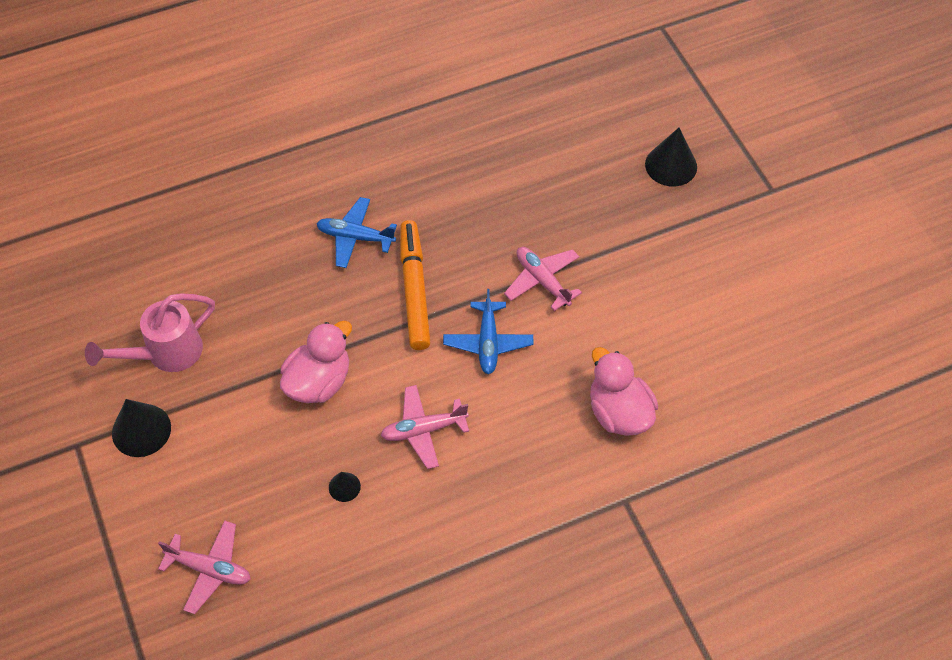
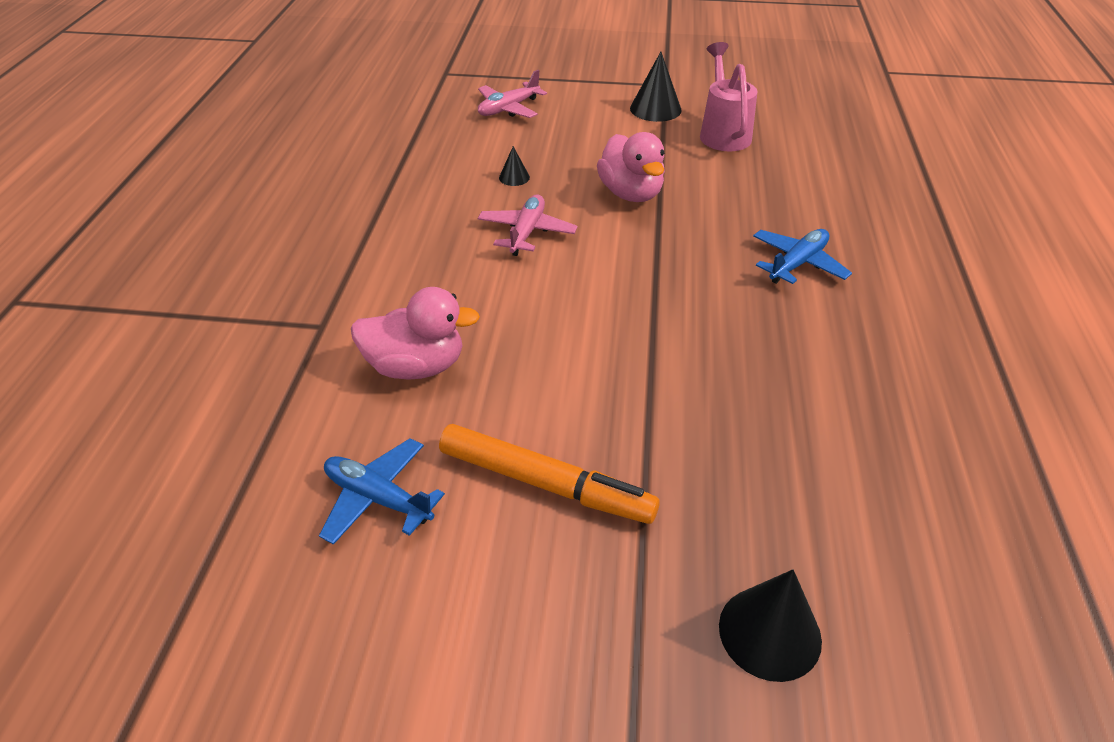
camera: 120 degrees right, 15 degrees down
(414, 290) = (697, 280): orange marker -> orange marker (545, 484)
(488, 342) = (589, 306): blue plane -> blue plane (378, 498)
(542, 281) = (641, 381): pink plane -> none

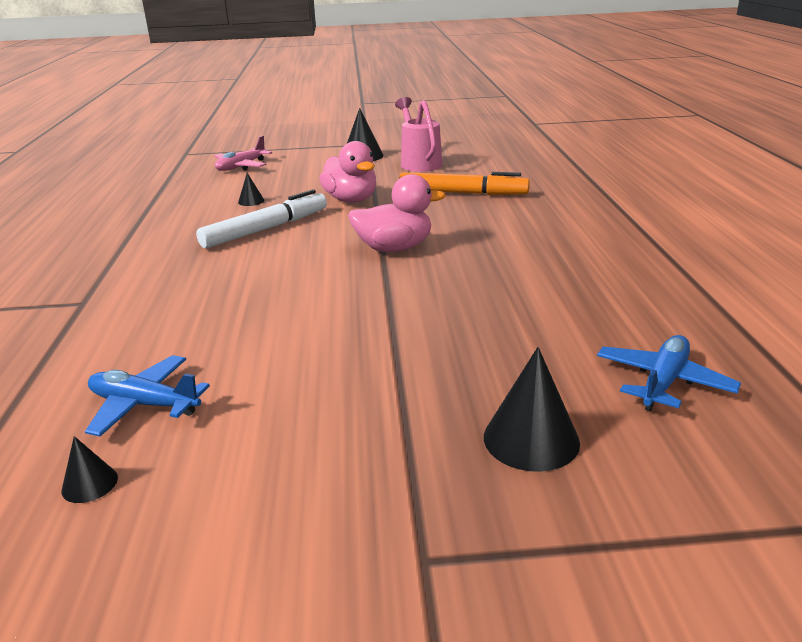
camera: 10 degrees left, 15 degrees down
(321, 600) = (90, 484): none -> black cone
(416, 366) = (175, 316): pink duck -> pink duck (394, 248)
(527, 232) = (266, 229): pink plane -> white marker
(545, 484) = (305, 373): orange marker -> orange marker (462, 193)
(797, 264) = (495, 222): blue plane -> blue plane (663, 382)

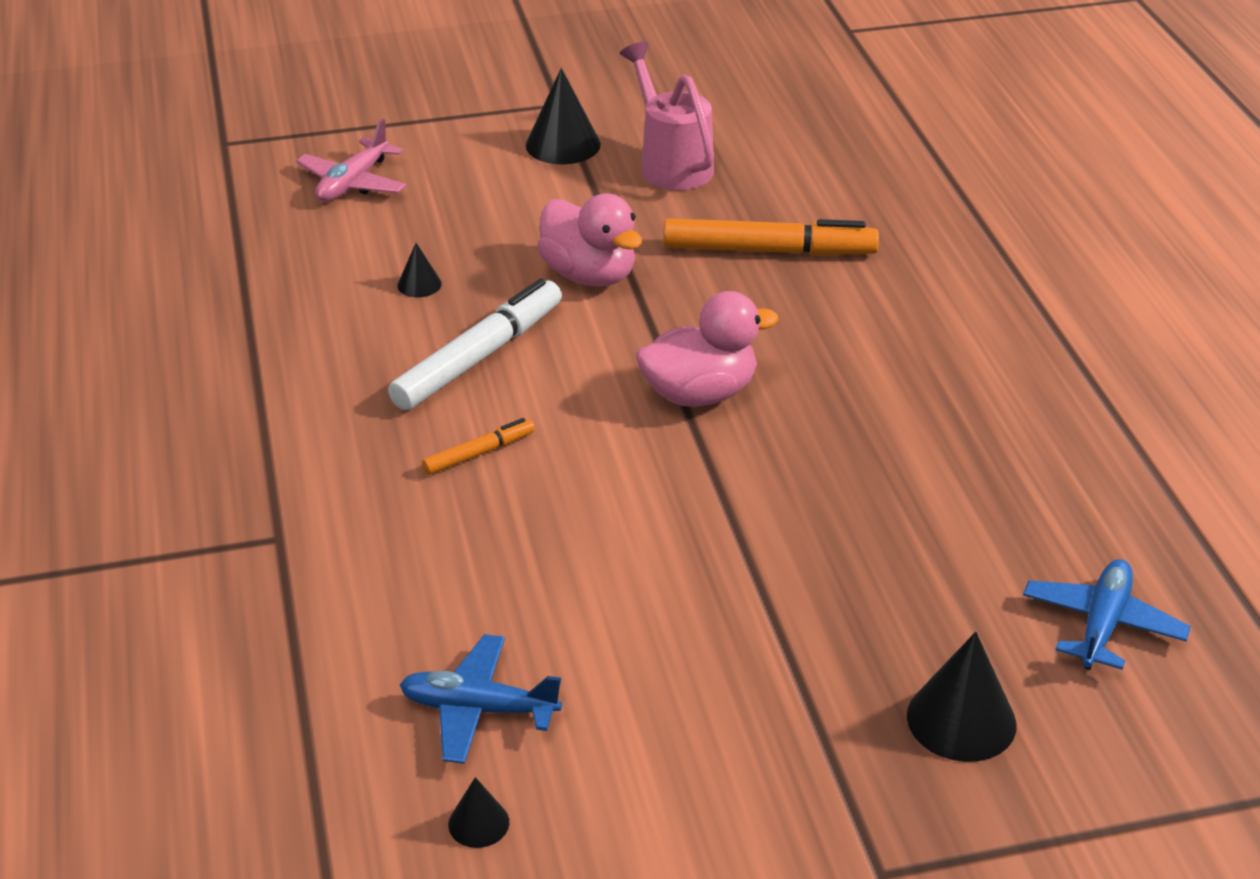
camera: 10 degrees left, 10 degrees up
(238, 269) = (479, 453): none -> orange marker

